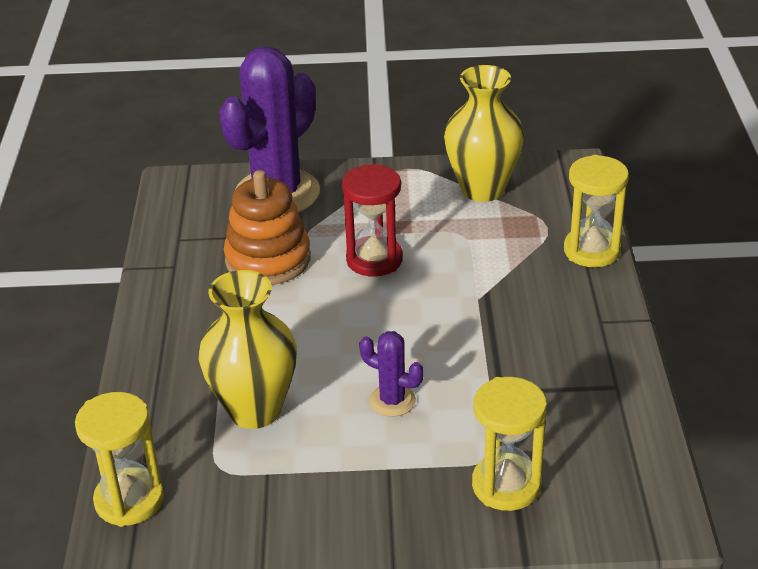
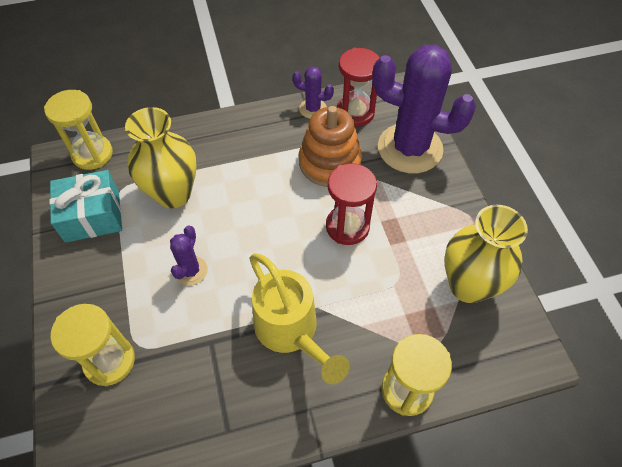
camera: 75 degrees right, 20 degrees up
(165, 261) = (313, 109): none -> purple cactus
(193, 226) = (355, 112): none -> red hourglass
(257, 501) = (92, 216): none -> turquoise gift
(503, 323) = (291, 331): none -> yellow watering can

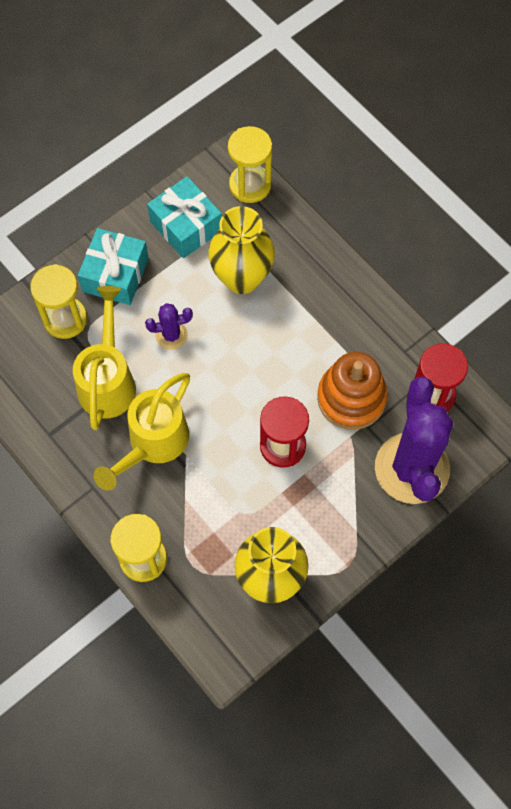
camera: 65 degrees right, 10 degrees up
(96, 294) = (115, 275): none -> turquoise gift
(202, 347) = (108, 381): none -> yellow watering can
(313, 109) = (414, 351): purple cactus -> none

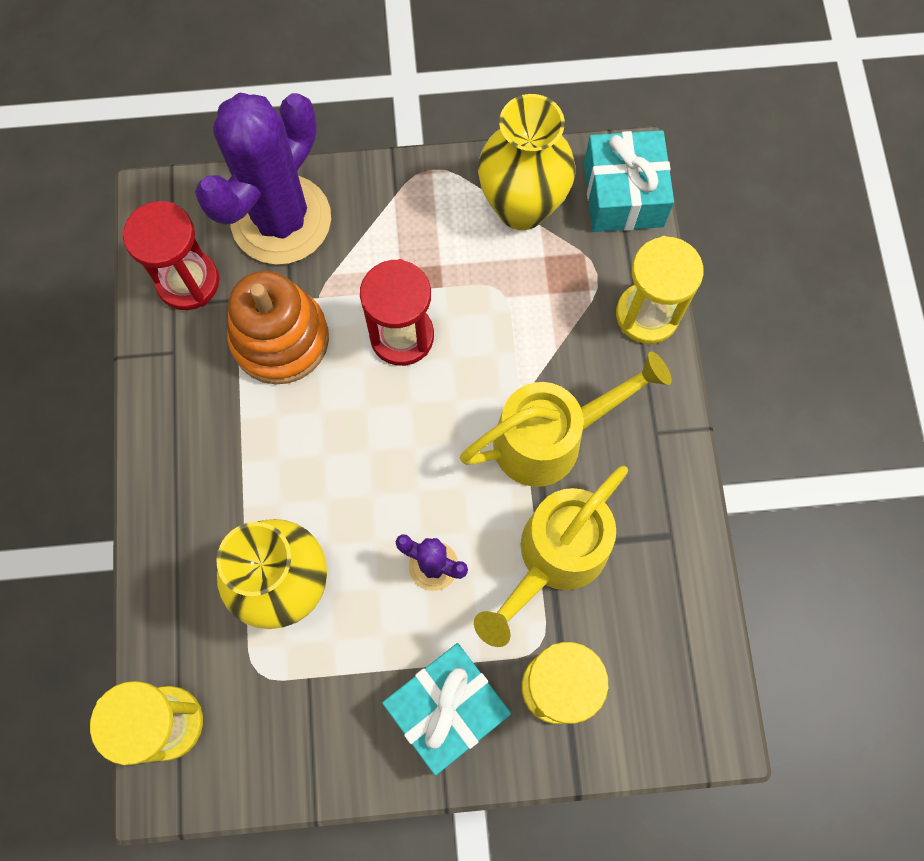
camera: 145 degrees left, 5 degrees up
(186, 226) = (301, 719): turquoise gift -> turquoise gift (623, 194)

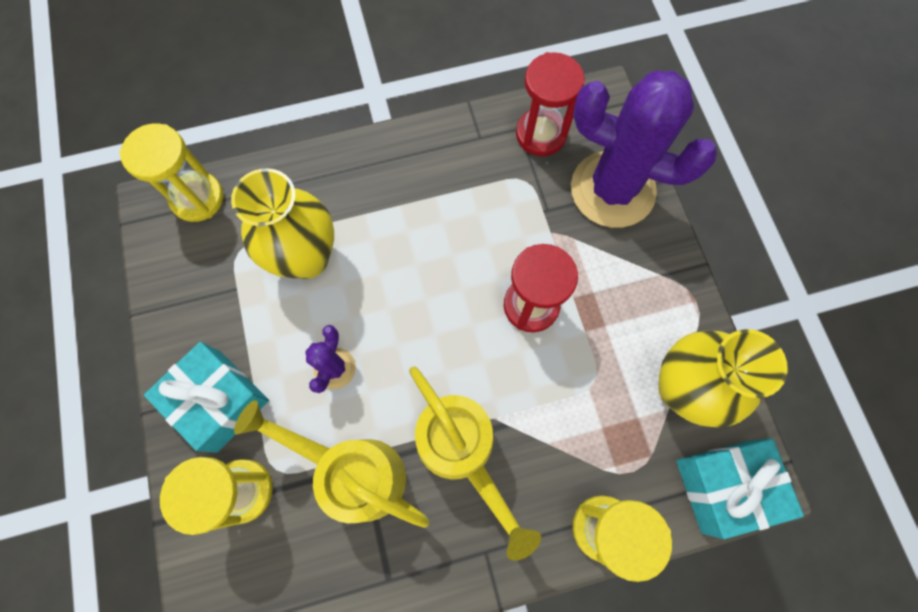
camera: 80 degrees right, 0 degrees up
(280, 339) = (507, 211): orange stacking toy -> none

